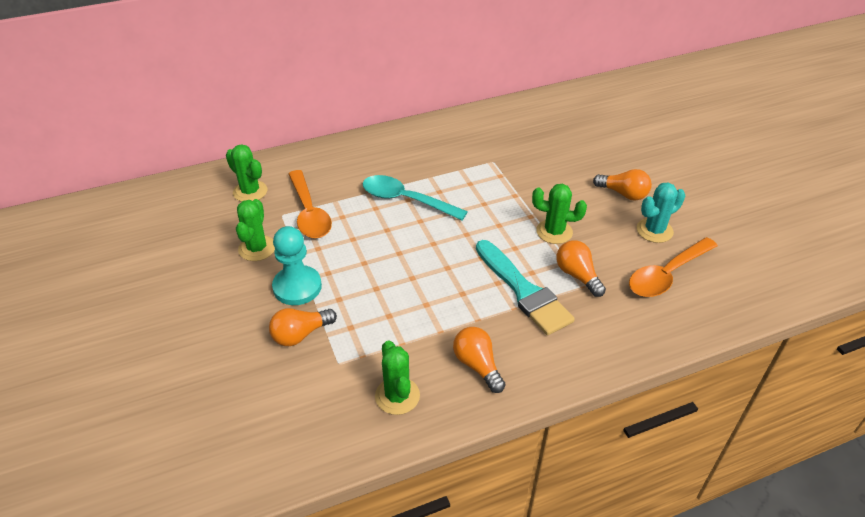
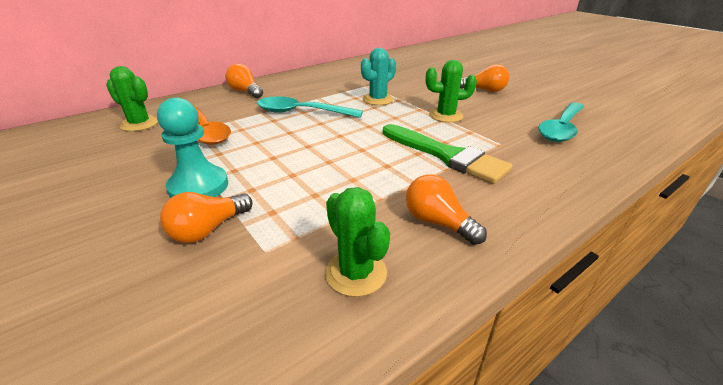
camera: 15 degrees left, 10 degrees down
(257, 248) = (147, 162): green cactus -> none
(523, 291) = (446, 155): turquoise brush -> green brush
(577, 275) = (487, 139): orange light bulb -> orange light bulb (245, 92)
(654, 230) = (526, 106): turquoise cactus -> turquoise cactus (377, 99)
(667, 275) = (561, 128): orange spoon -> turquoise spoon

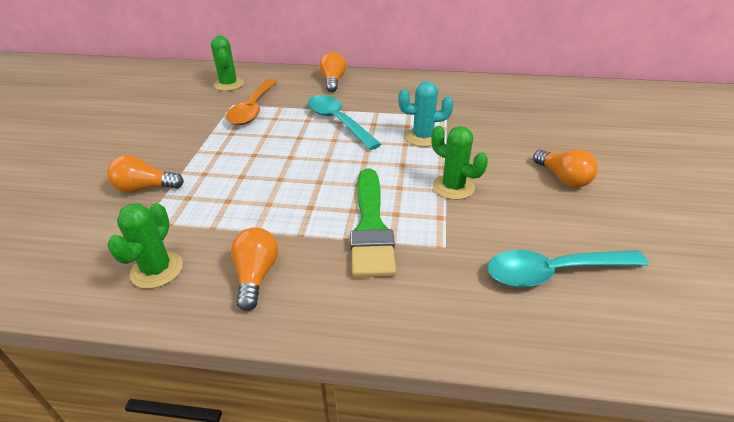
camera: 45 degrees right, 5 degrees up
(198, 186) = (184, 154): turquoise pawn -> none

